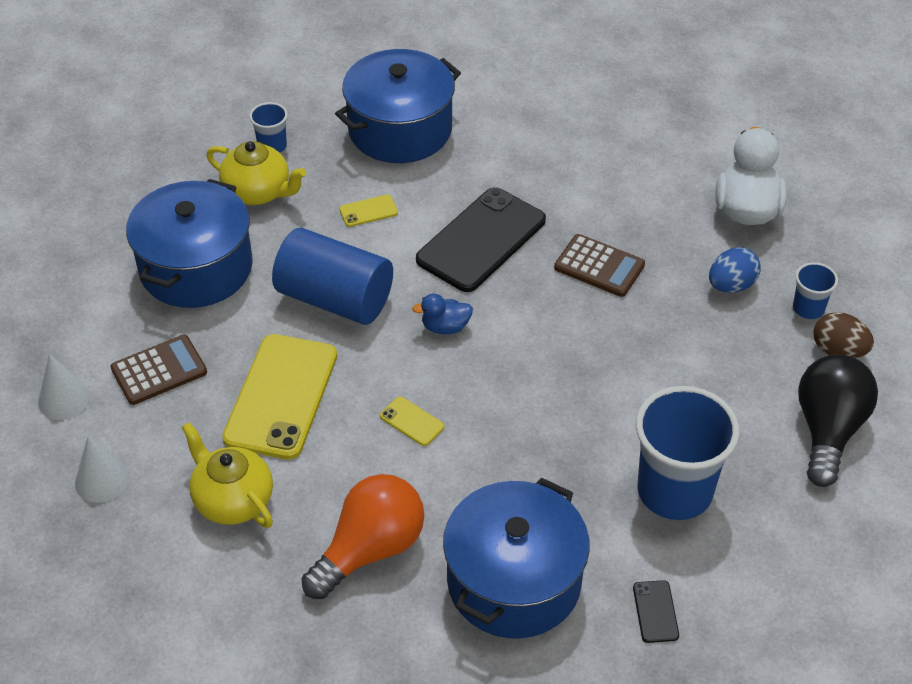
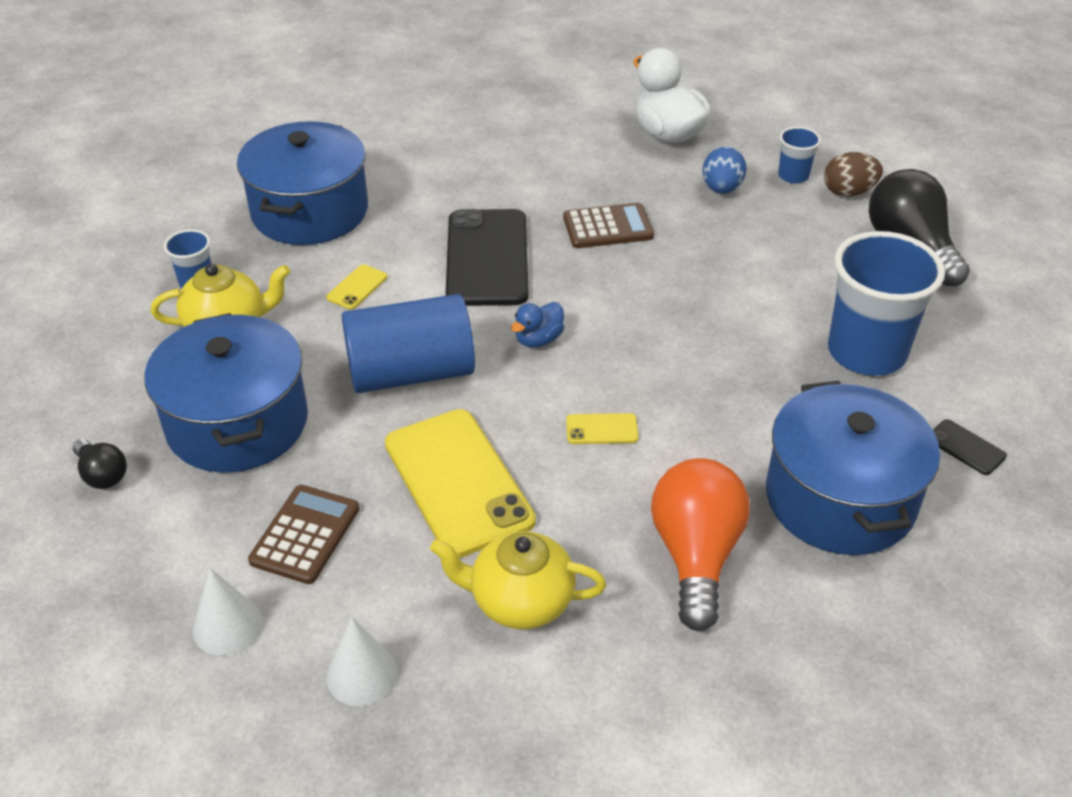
camera: 40 degrees left, 5 degrees down
(91, 255) = (102, 475): none -> black light bulb

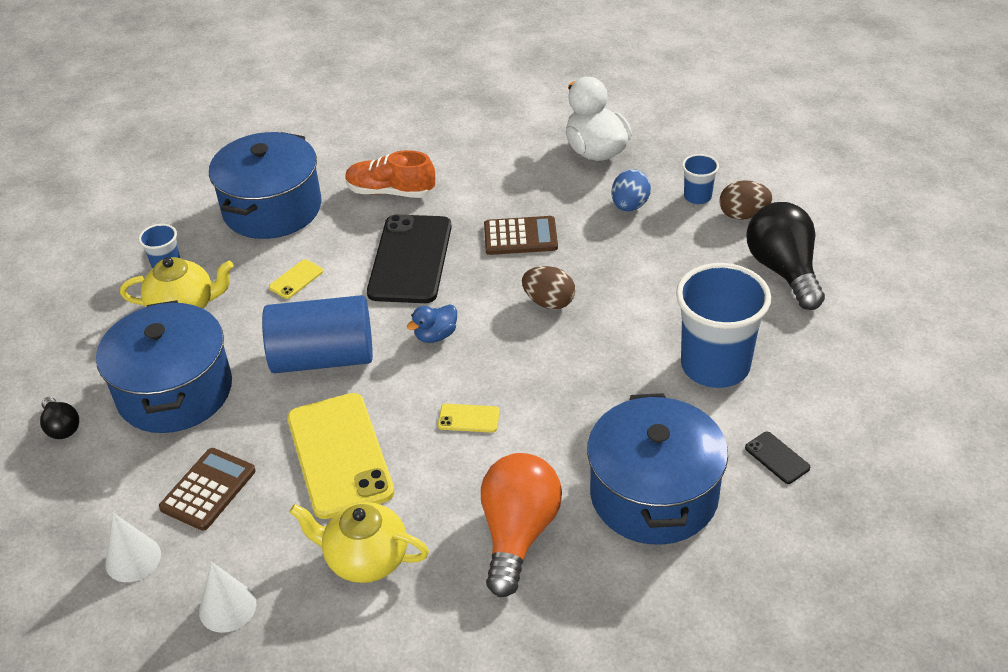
camera: 10 degrees right, 0 degrees up
(445, 187) = (391, 192): none -> orange shoe
(659, 295) = (549, 302): none -> brown egg

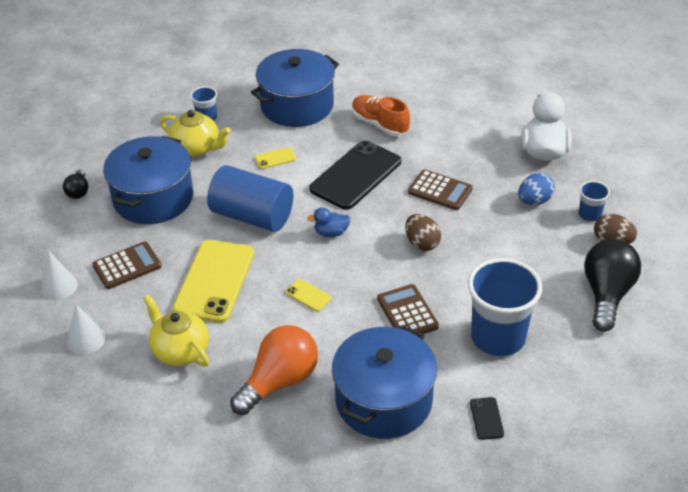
camera: 30 degrees right, 0 degrees up
(597, 385) = (407, 313): none -> brown calculator

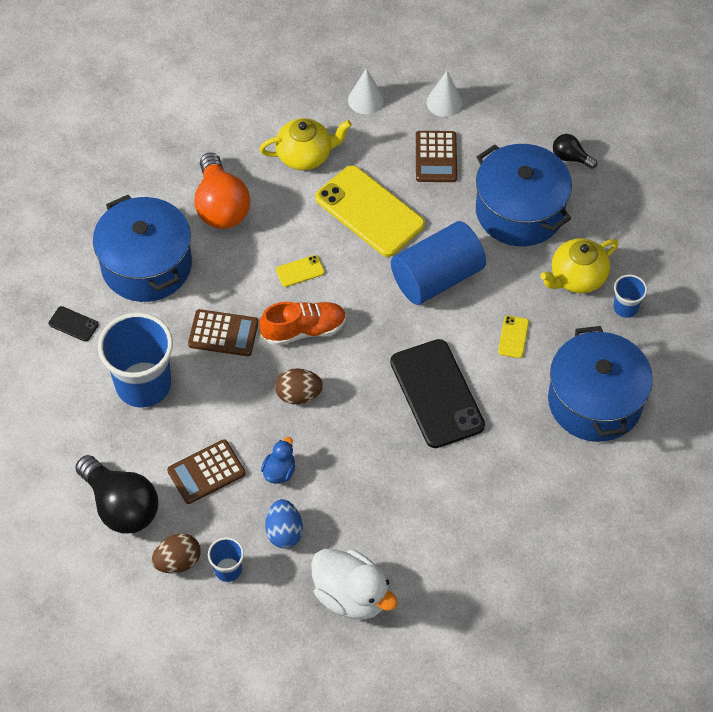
camera: 120 degrees right, 15 degrees up
(331, 233) = (367, 329): blue duck -> blue duck (279, 471)
(380, 124) = (507, 463): orange shoe -> orange shoe (304, 330)
(440, 190) = (360, 455): brown calculator -> brown calculator (206, 472)

